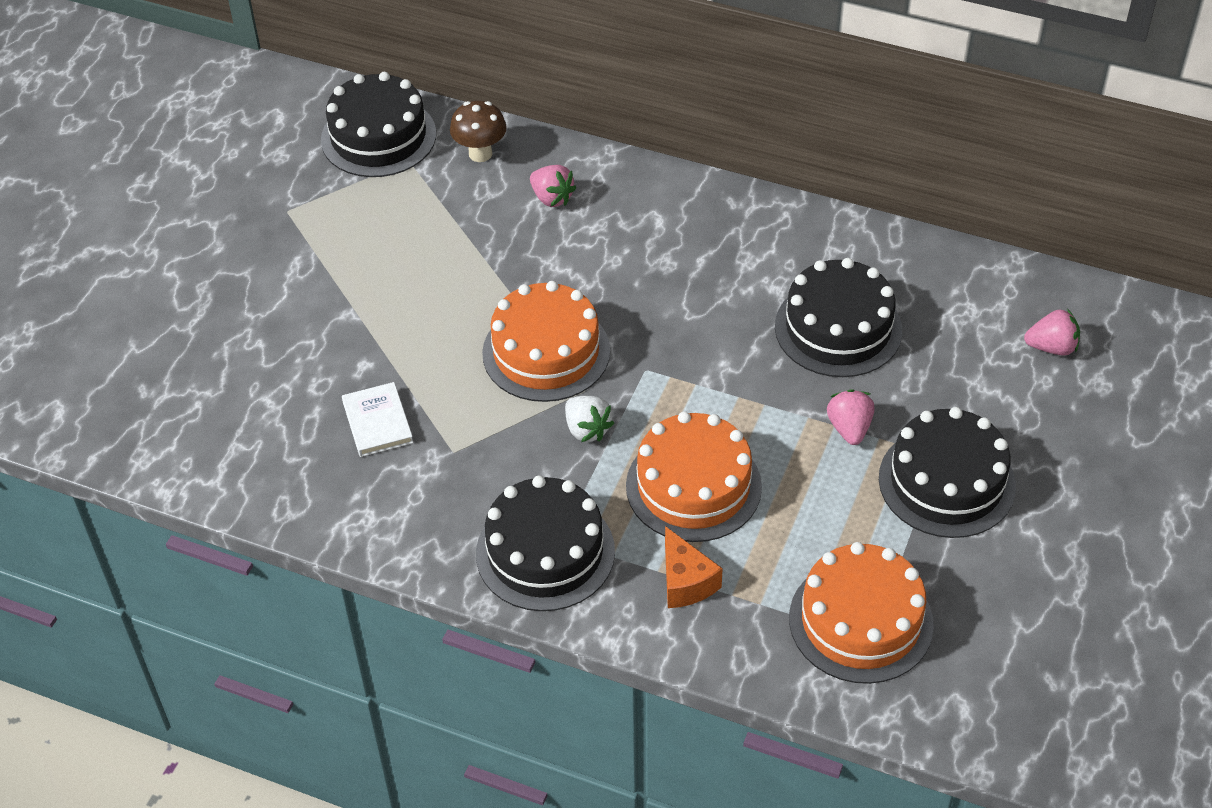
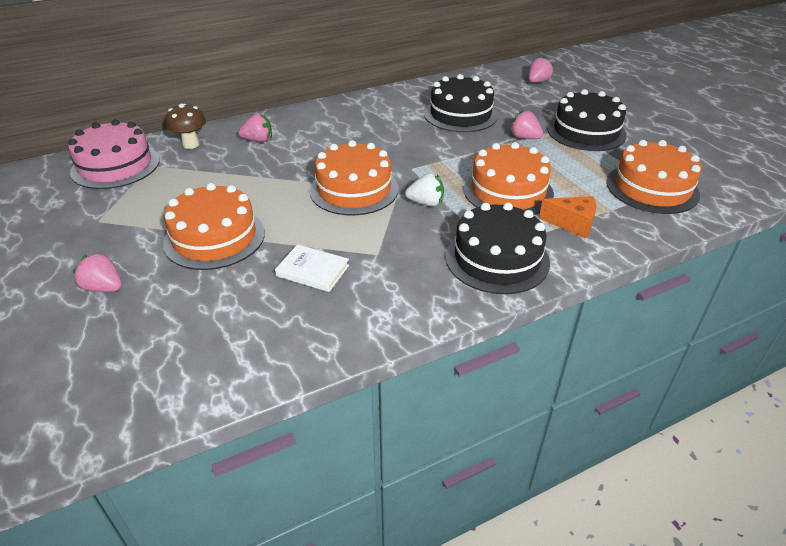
camera: 50 degrees left, 10 degrees down
(212, 302) = (104, 288): none -> pink strawberry
(350, 313) = (214, 238): none -> orange cake
(378, 137) = (115, 166): black cake -> pink cake

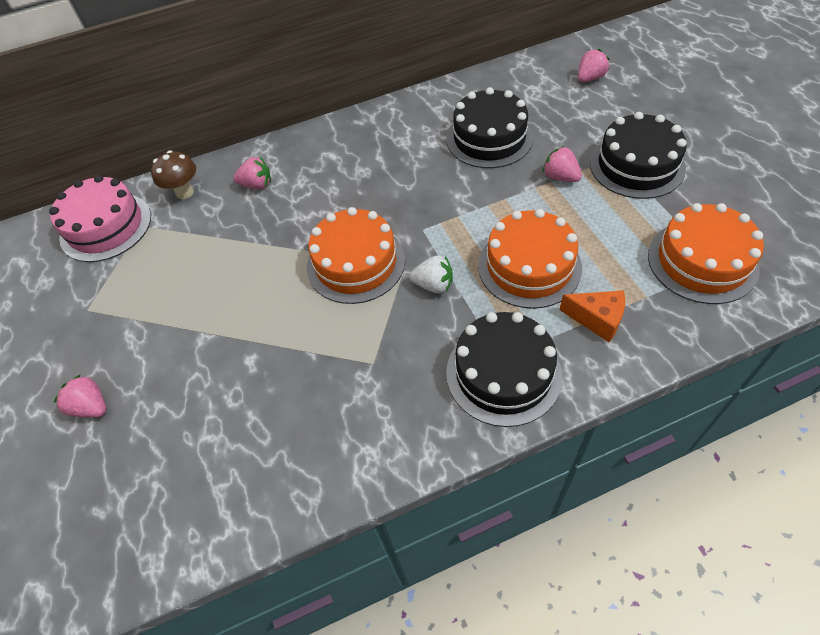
camera: 10 degrees right, 15 degrees up
(214, 238) = (203, 336): orange cake -> none
(312, 271) = (302, 387): white book -> none

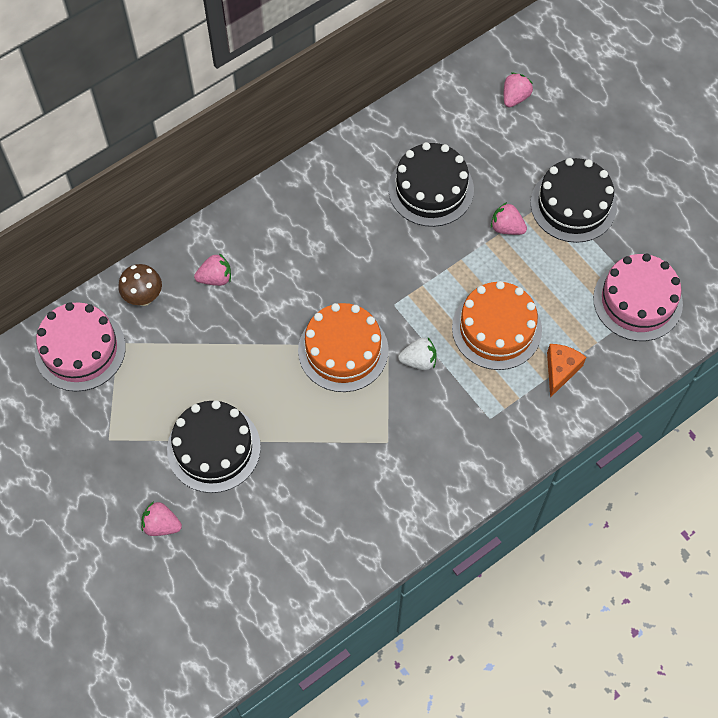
camera: 20 degrees left, 10 degrees up
(503, 373) = (495, 431): black cake -> black cake (213, 448)
(597, 319) = (560, 370): orange cheese -> orange cheese turned 75 degrees counterclockwise
(702, 261) = (637, 301): orange cake -> pink cake

